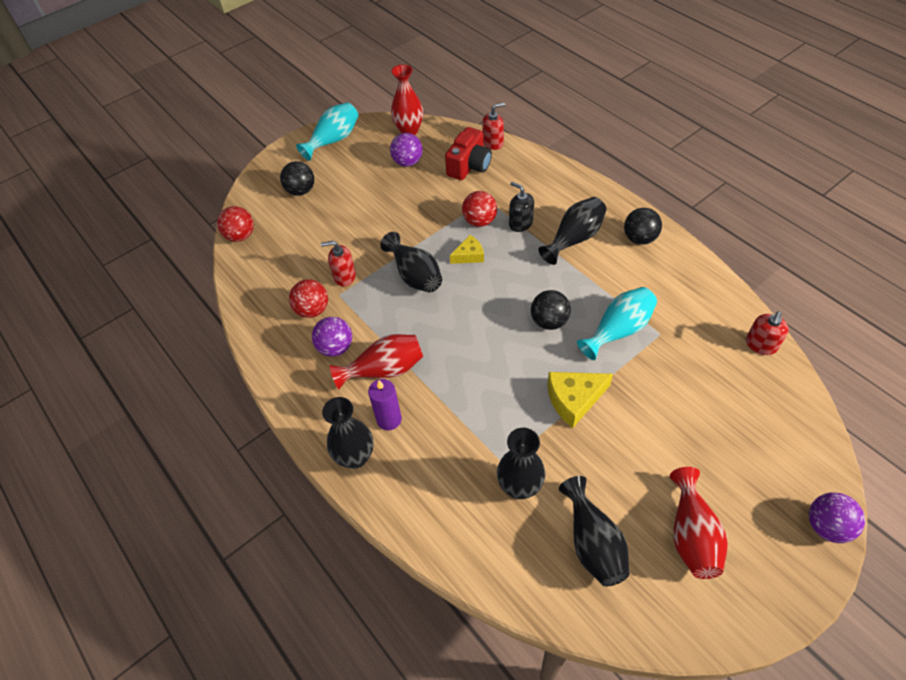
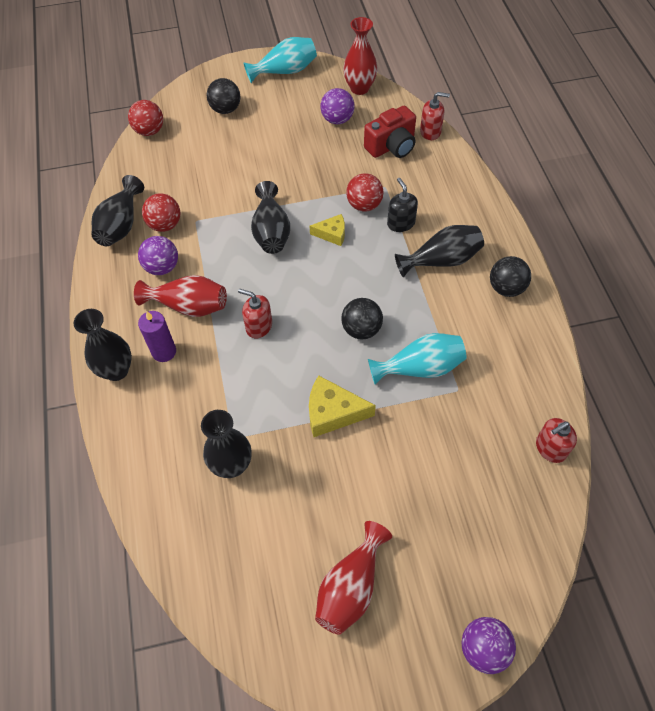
camera: 25 degrees right, 5 degrees up
(344, 276) = (211, 206): red soap dispenser -> red soap dispenser (259, 326)
(592, 542) = (259, 546): black vase -> black vase (121, 225)

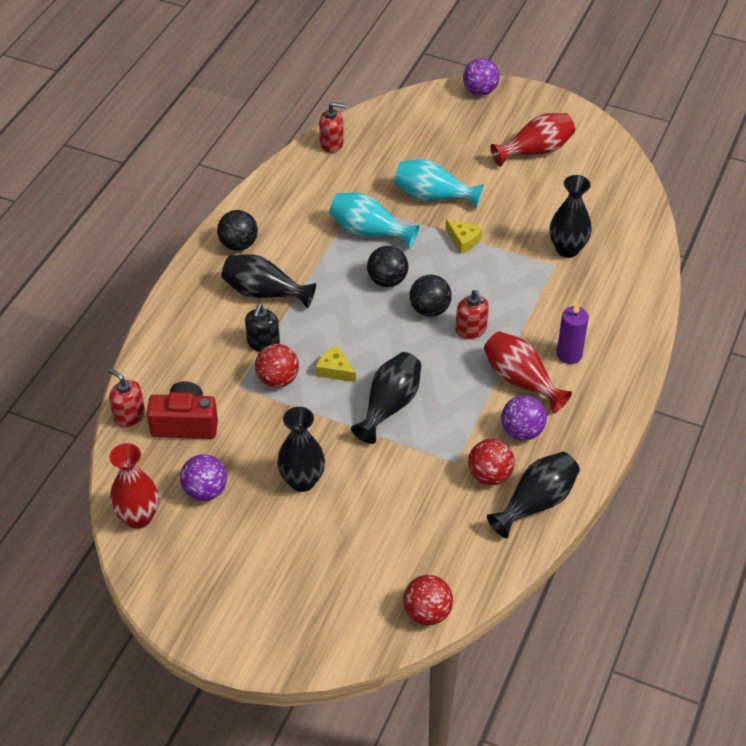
camera: 145 degrees left, 10 degrees down
(116, 370) = (620, 362): black vase -> black vase (302, 481)
(225, 109) = (314, 587): black ball -> black ball (430, 310)
(285, 71) = (195, 601): turquoise vase -> turquoise vase (433, 196)
(332, 412) = (463, 240): yellow cheese -> yellow cheese, size x0.62

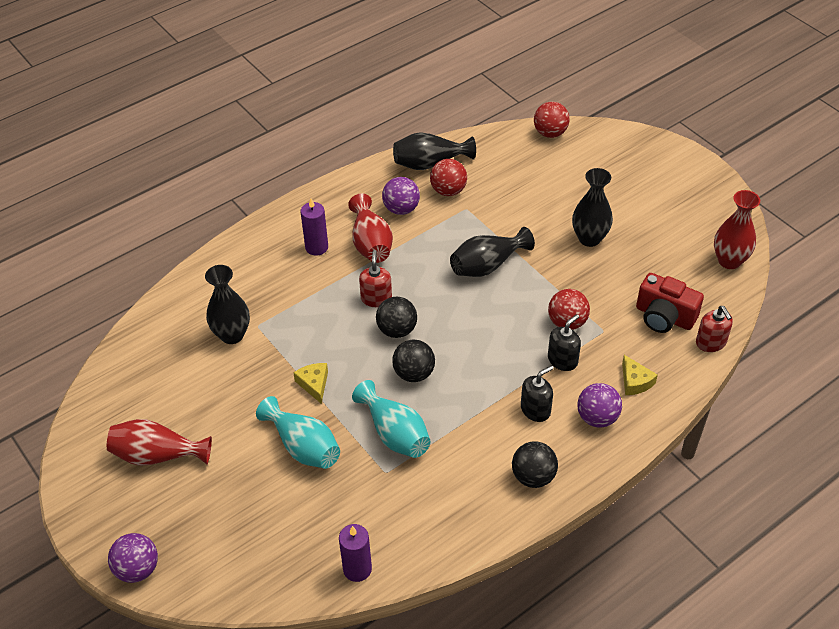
camera: 150 degrees left, 0 degrees up
(205, 491) = (669, 259): purple ball -> purple ball (597, 418)
(264, 293) = (535, 410): black vase -> black soap dispenser
(332, 144) = (357, 569): red soap dispenser -> purple candle
(335, 370) = (513, 311): yellow cheese -> yellow cheese (635, 381)

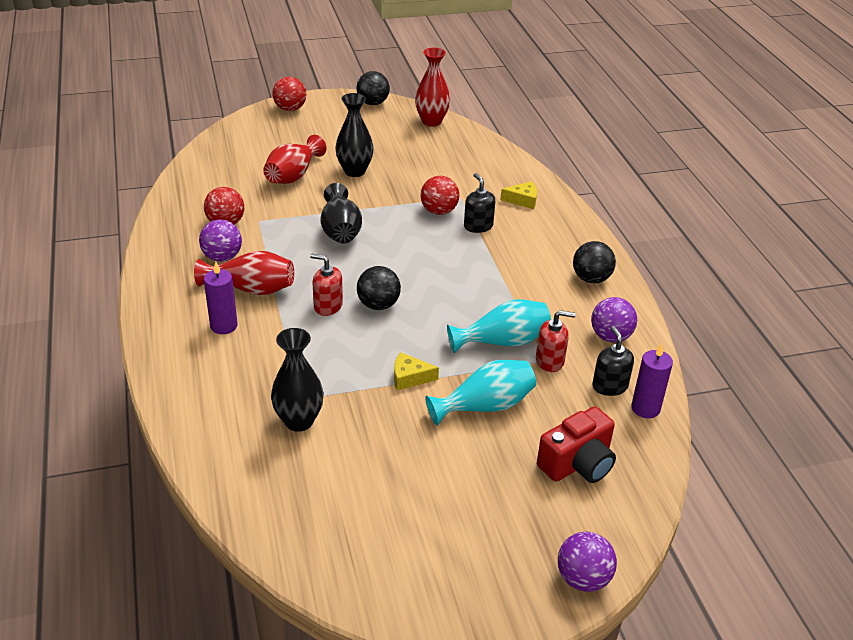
camera: 70 degrees left, 10 degrees down
(157, 455) = (433, 525): red vase -> red vase (293, 175)
(414, 373) = (439, 310): black ball -> black ball (373, 103)
(430, 163) = (178, 223): black vase -> none
(535, 410) = (522, 256): black soap dispenser -> black soap dispenser (609, 386)
(550, 133) = (209, 149): red ball -> red ball (290, 109)
(597, 418) = (548, 229): purple ball -> purple ball (610, 337)
(664, 317) = (466, 166): red camera -> red camera (577, 464)
(711, 342) = (506, 156): red soap dispenser -> red soap dispenser (550, 361)

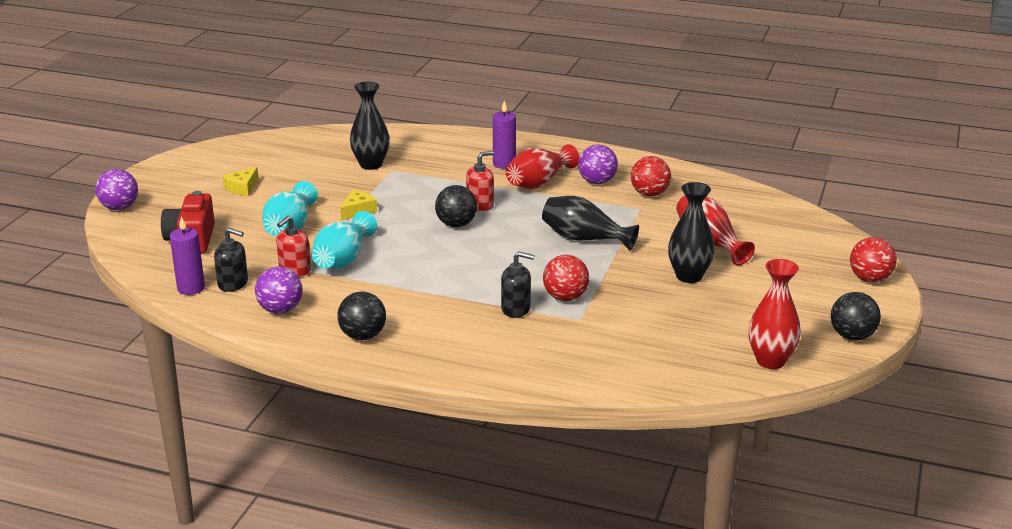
camera: 125 degrees right, 10 degrees down
(523, 200) = (534, 354): yellow cheese -> yellow cheese (242, 188)

